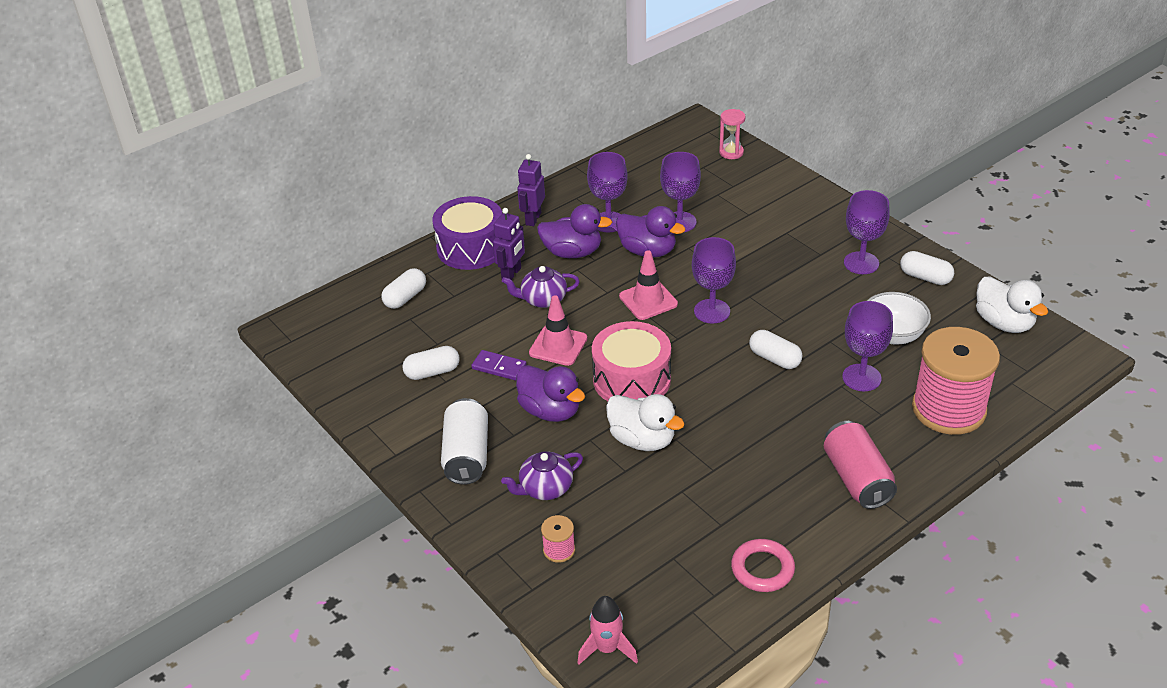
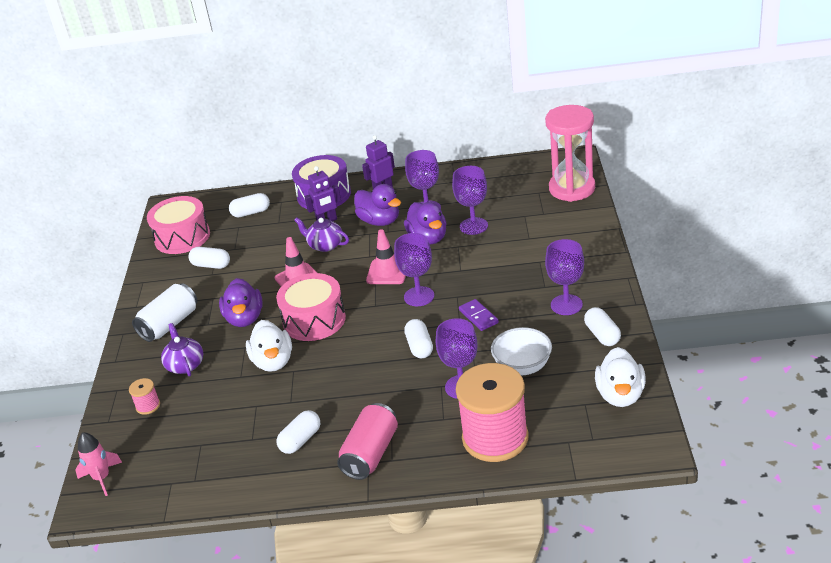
camera: 40 degrees right, 5 degrees down
(351, 356) = (182, 237): none -> pink drum
(499, 367) = (249, 278): purple domino -> purple domino (478, 316)
(545, 488) = (185, 365): purple teapot -> purple teapot turned 60 degrees clockwise
(731, 152) = (572, 188): pink hourglass -> pink hourglass, size x2.14
(762, 569) = (240, 480): pink ring -> none
(772, 500) = (300, 440): none -> white capsule

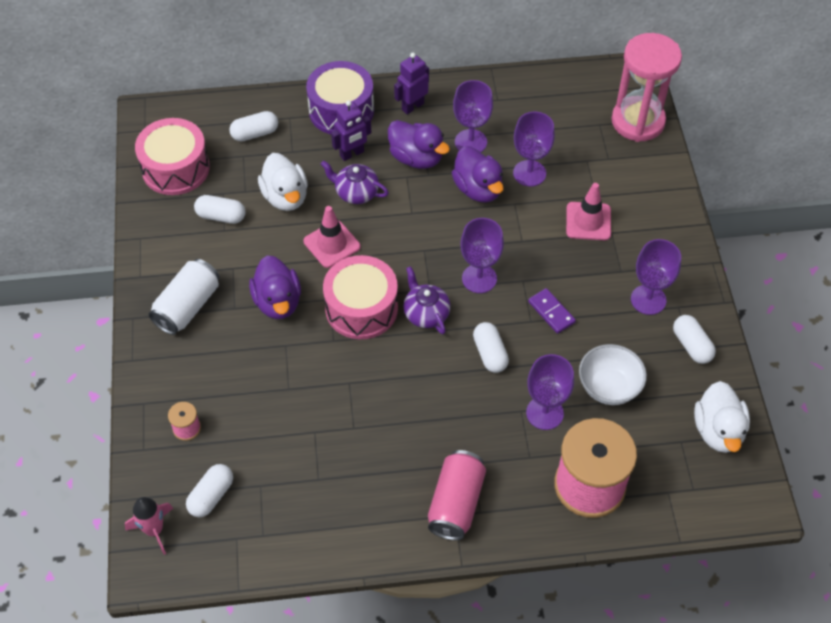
camera: 10 degrees left, 20 degrees up
(185, 365) = (219, 369): purple teapot -> purple teapot (426, 313)
(273, 362) = (323, 369): white duck -> white duck (285, 197)
(300, 440) = (374, 482): white capsule -> white capsule (211, 496)
(387, 272) = (437, 239): pink traffic cone -> pink traffic cone (588, 221)

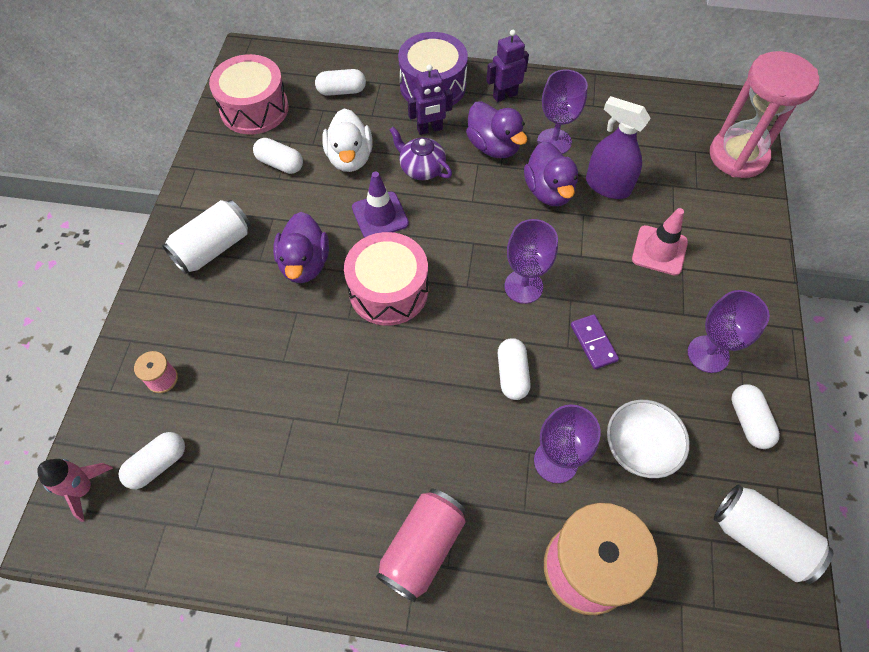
camera: 15 degrees right, 5 degrees up
(332, 244) = (380, 215): pink traffic cone -> purple traffic cone
(426, 313) = (455, 312): purple teapot -> none
(529, 173) = (607, 186): purple goblet -> purple spray bottle
(718, 431) = (760, 538): white duck -> white can

